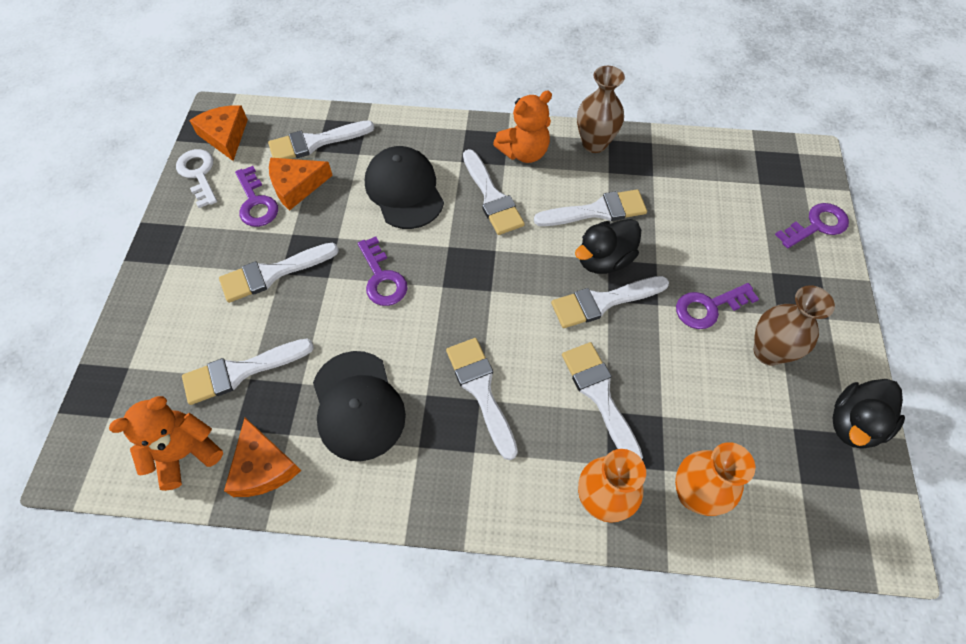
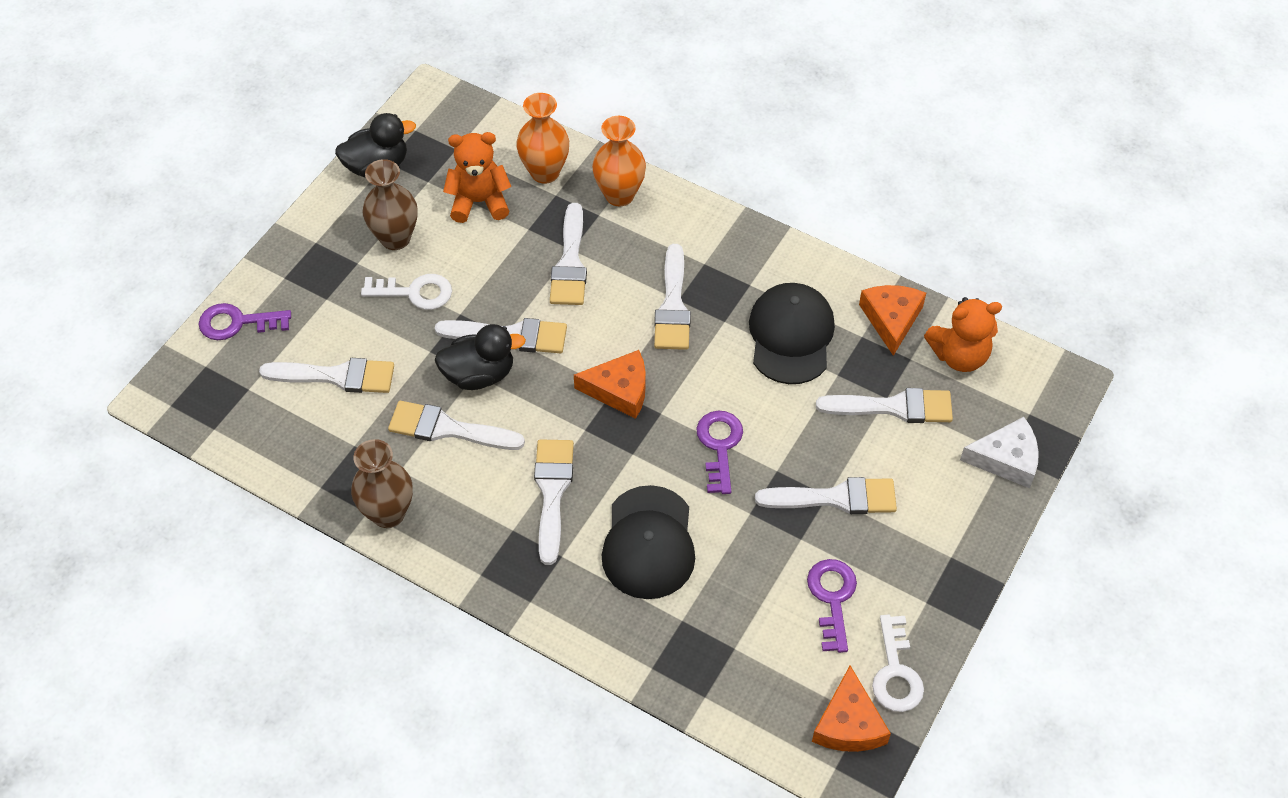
camera: 155 degrees left, 5 degrees down
(128, 362) = (1006, 459): none -> white cheese
(296, 186) = (776, 602): orange cheese -> orange cheese (619, 390)
(315, 142) = (731, 661): white brush -> white brush (337, 376)
(524, 152) = (479, 536): orange teddy bear -> orange teddy bear (479, 202)
(709, 307) = (415, 292): purple key -> white key

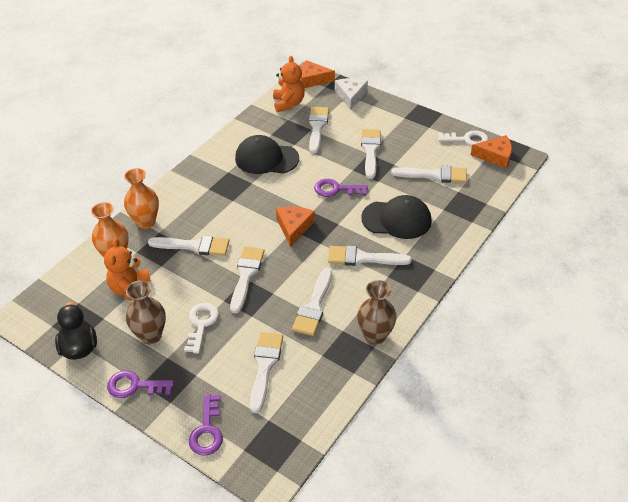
camera: 85 degrees left, 10 degrees down
(479, 374) = (274, 290): black duck -> none
(673, 306) = (237, 202): white brush -> white brush (434, 175)
(832, 598) = (428, 156): purple key -> purple key (135, 386)
(891, 319) = (262, 123): orange cheese -> orange cheese (312, 79)

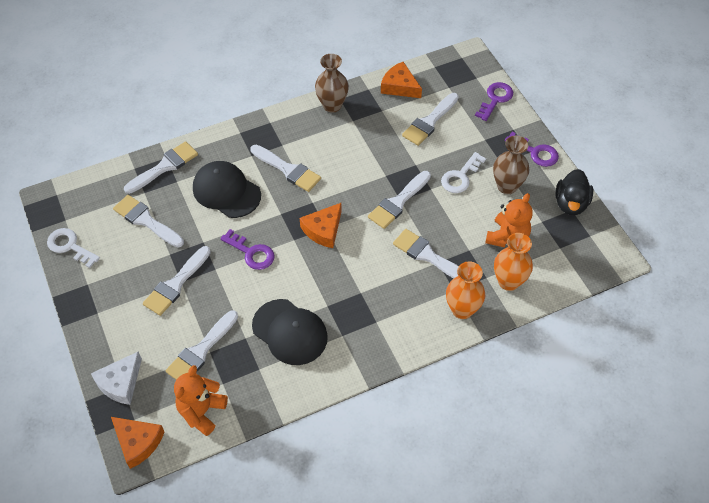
camera: 150 degrees left, 10 degrees up
(314, 306) = (360, 148): white brush -> white brush (164, 167)
(495, 156) = (68, 212): orange cheese -> orange cheese (399, 86)

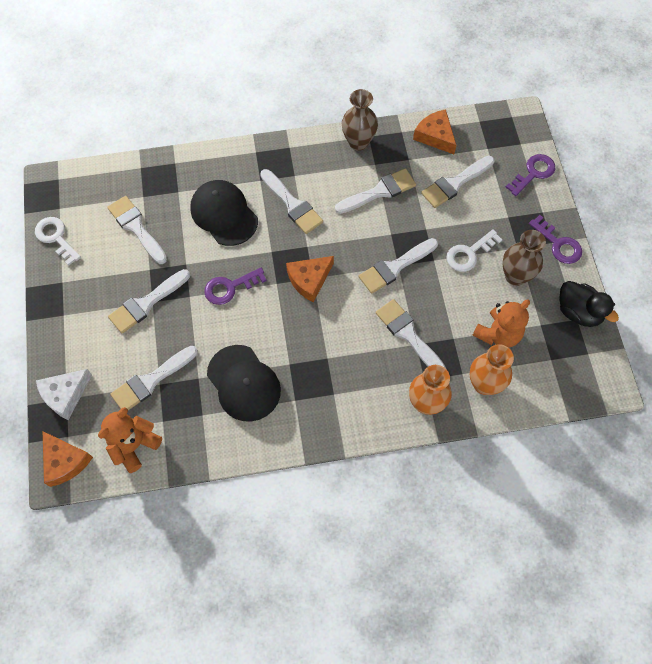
camera: 15 degrees right, 10 degrees up
(164, 167) = (170, 173): white brush -> white brush (379, 191)
(251, 253) = (230, 287): purple key -> purple key turned 105 degrees clockwise
(571, 203) = (578, 312): black duck -> black duck turned 75 degrees counterclockwise

